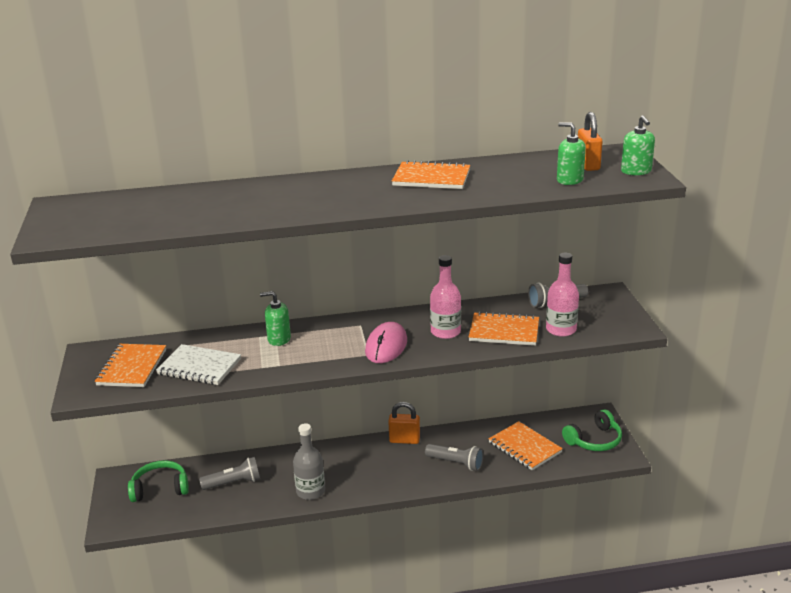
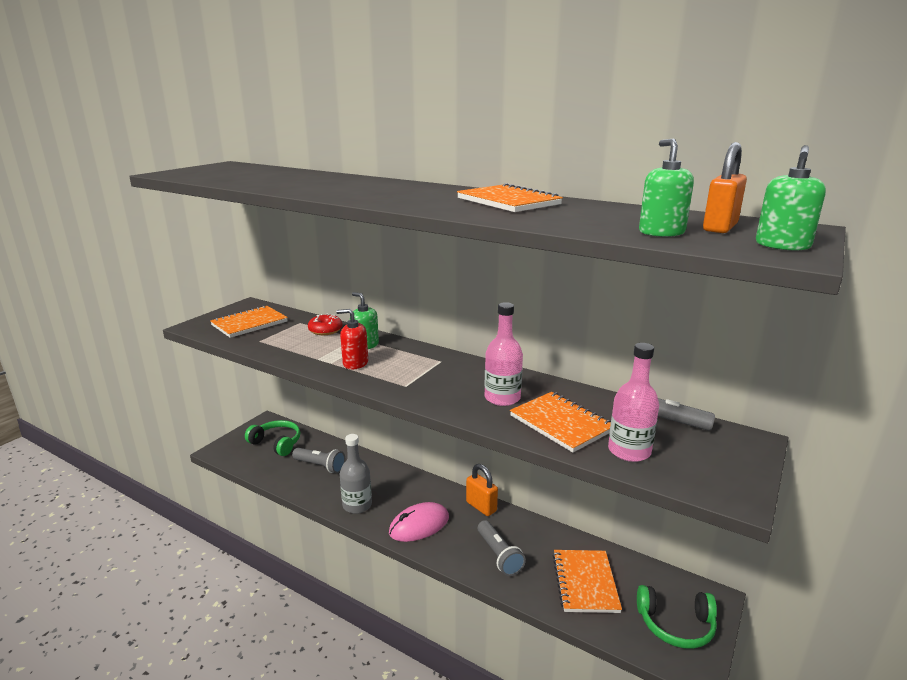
camera: 40 degrees right, 5 degrees down
(199, 367) = (283, 340): white notebook -> none
(219, 342) = (325, 330): none -> red donut
(299, 356) = (355, 363): none -> red soap dispenser
(386, 346) = (431, 386): pink mouse -> pink mouse (419, 525)

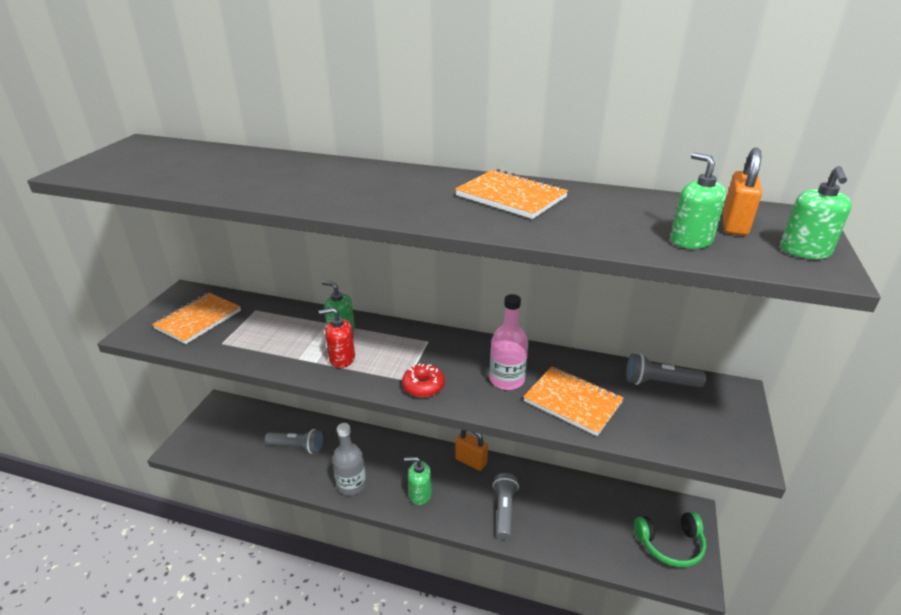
camera: 15 degrees left, 10 degrees up
(276, 443) = (240, 428): green headphones -> none
(325, 330) = (289, 317): red donut -> red donut (423, 386)
(419, 525) = (420, 494): pink mouse -> green soap dispenser
(499, 555) = (504, 510): grey flashlight -> grey flashlight turned 135 degrees counterclockwise
(585, 582) = (586, 521): orange notebook -> none
(629, 451) = (643, 424): pink bottle -> none

